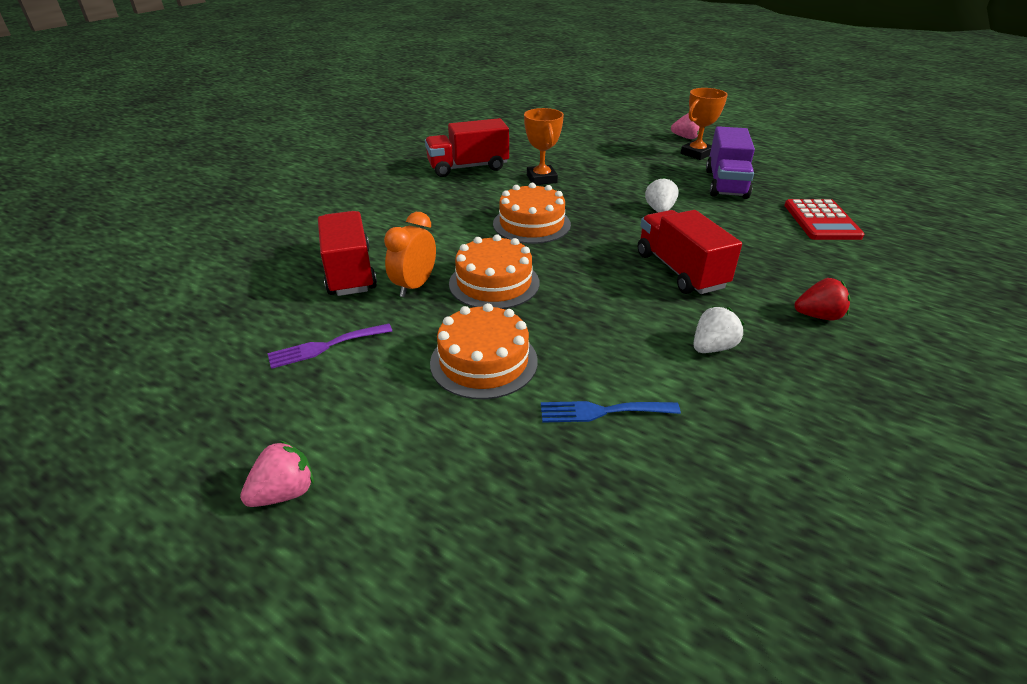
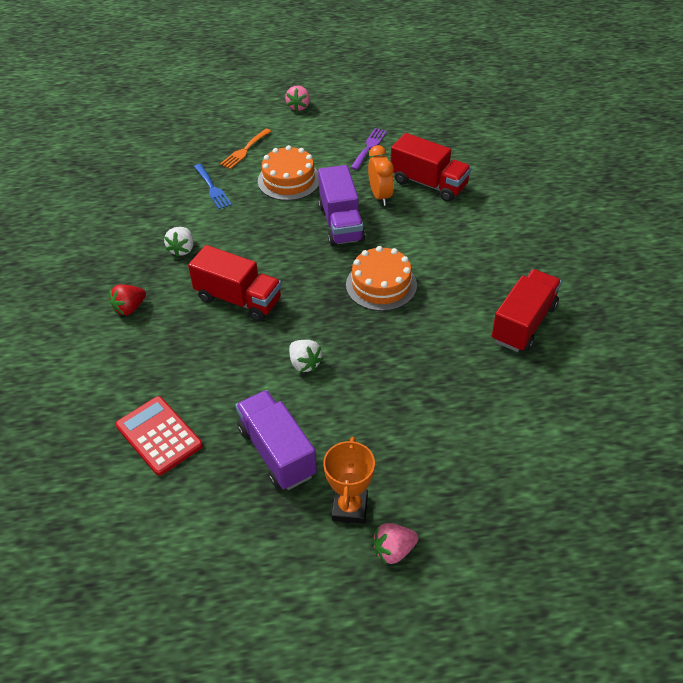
camera: 140 degrees right, 10 degrees up
(485, 453) = (244, 150): none -> orange fork
(494, 283) = (341, 223): orange cake -> purple truck
(541, 179) = (443, 347): orange trophy -> none
(602, 411) = (212, 188): blue fork -> blue fork turned 105 degrees clockwise

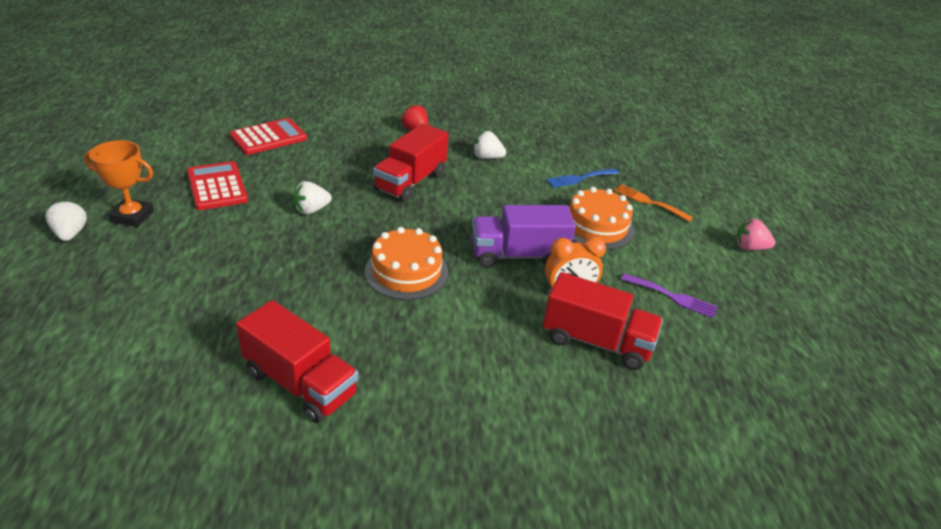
camera: 90 degrees right, 10 degrees down
(277, 452) = (217, 186): purple truck -> red calculator
(393, 550) = (70, 234): pink strawberry -> white strawberry
(429, 183) = (596, 341): red truck -> red truck turned 105 degrees counterclockwise

